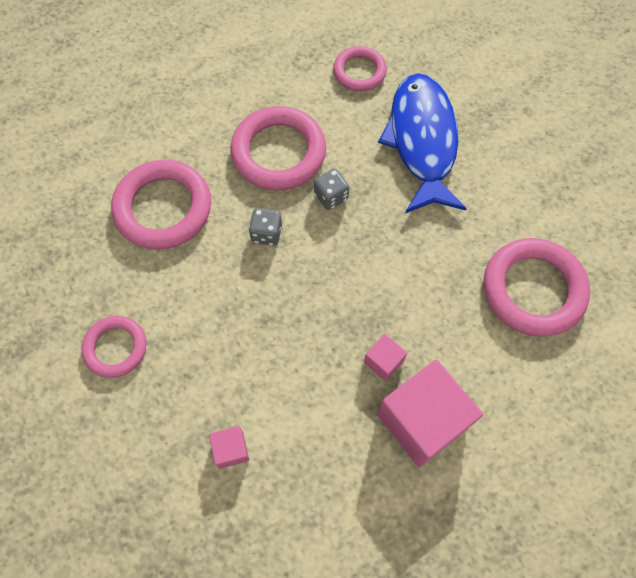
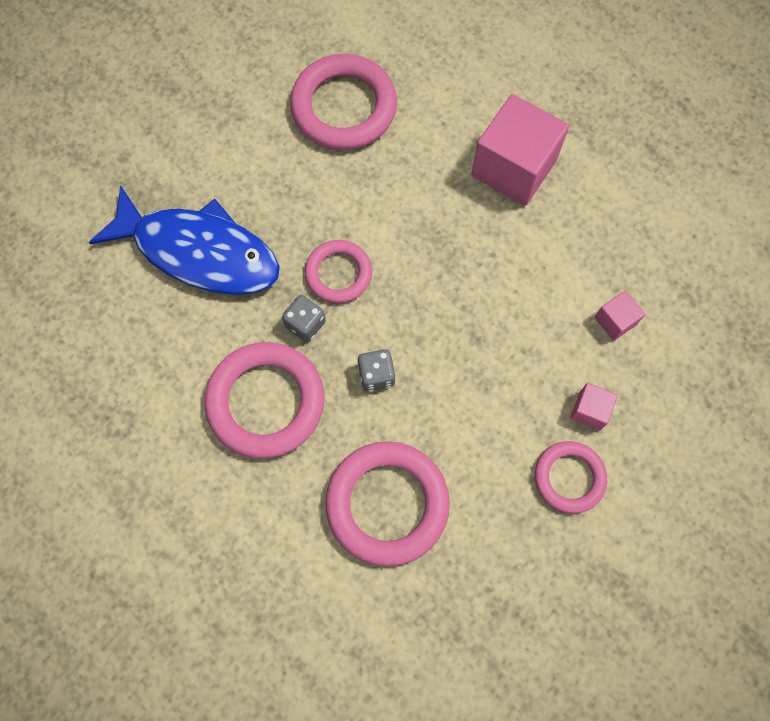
camera: 110 degrees left, 5 degrees up
(359, 72) = (117, 350): pink ring -> pink ring (338, 273)
(383, 361) = (472, 216): pink cube -> pink cube (589, 410)
(422, 141) = (199, 252): blue fish -> blue fish turned 135 degrees counterclockwise

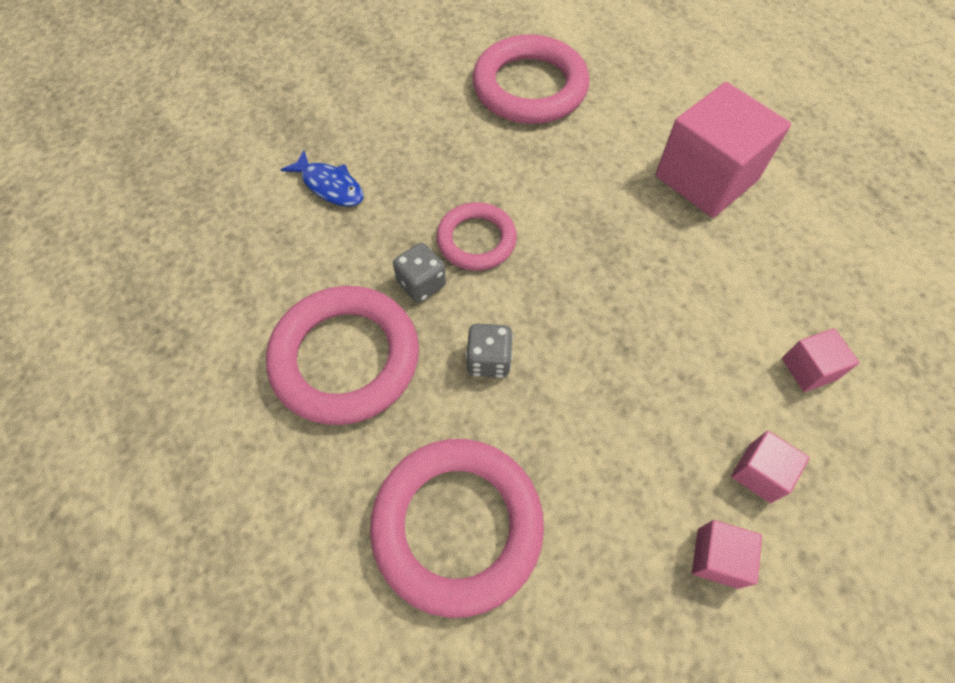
camera: 15 degrees right, 10 degrees down
(199, 252) = (330, 186): blue fish -> blue fish, size x0.43
(569, 478) = (717, 558): pink ring -> pink cube

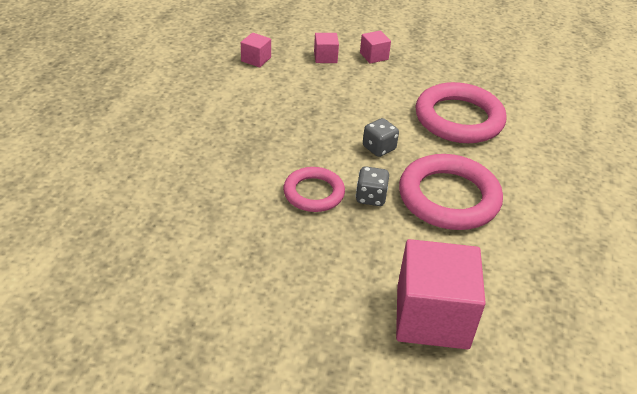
camera: 135 degrees left, 20 degrees down
(330, 186) = (359, 291): blue fish -> none
(529, 87) = (140, 245): pink ring -> none
(706, 178) = (156, 127): pink cube -> pink cube (432, 317)

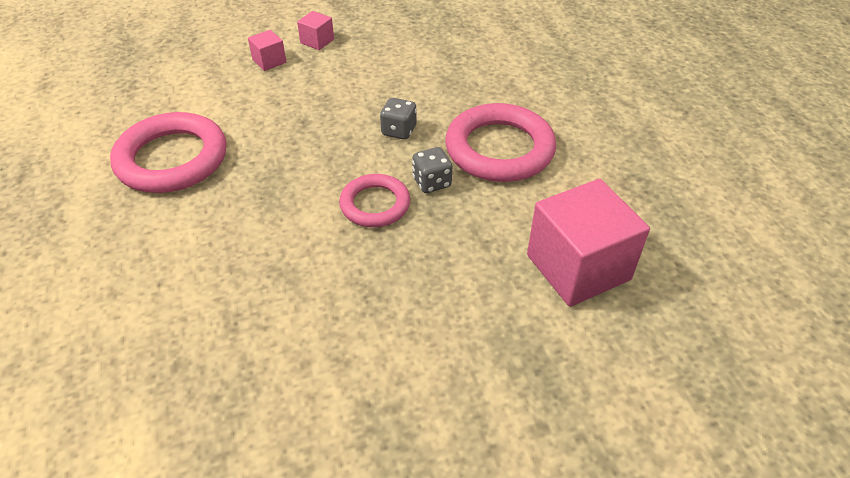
camera: 30 degrees left, 5 degrees up
(256, 59) = (196, 92): pink cube -> none
(459, 119) = (446, 70): pink ring -> pink ring (172, 159)

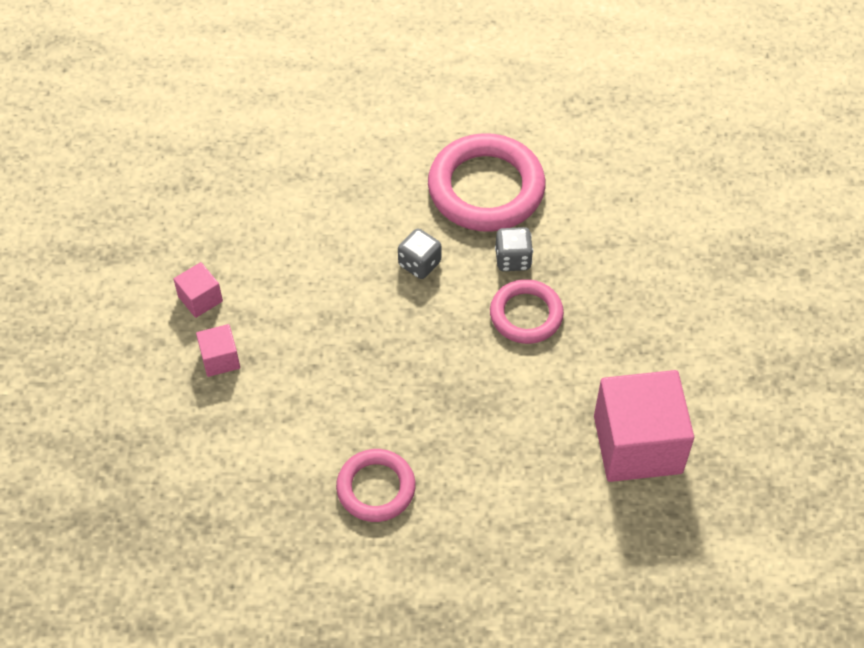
camera: 70 degrees left, 10 degrees up
(172, 159) = (376, 488): pink ring -> pink ring, size x0.59
(578, 267) = (661, 189): pink cube -> pink cube (637, 444)

